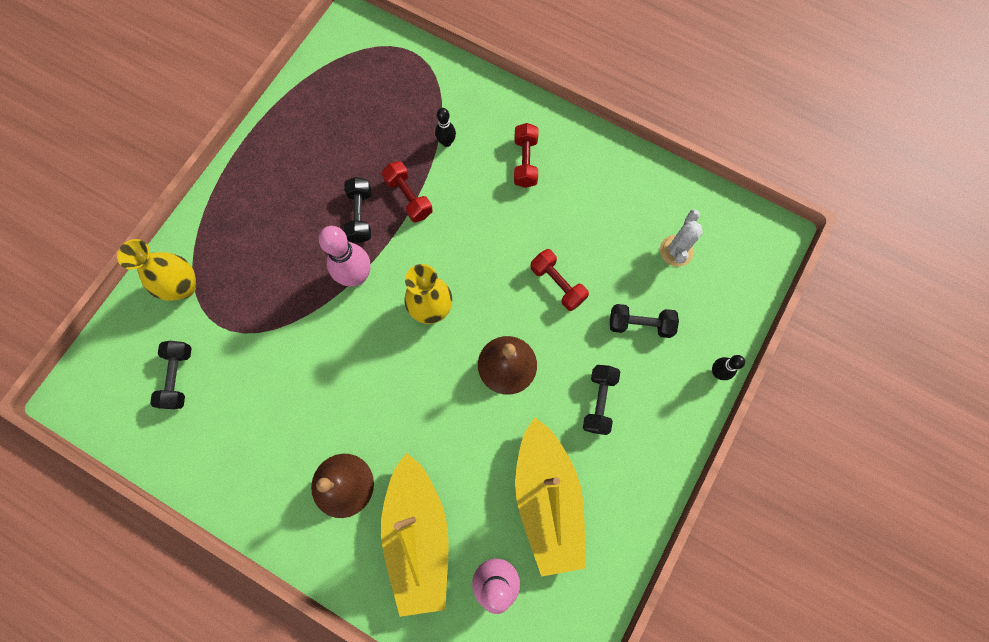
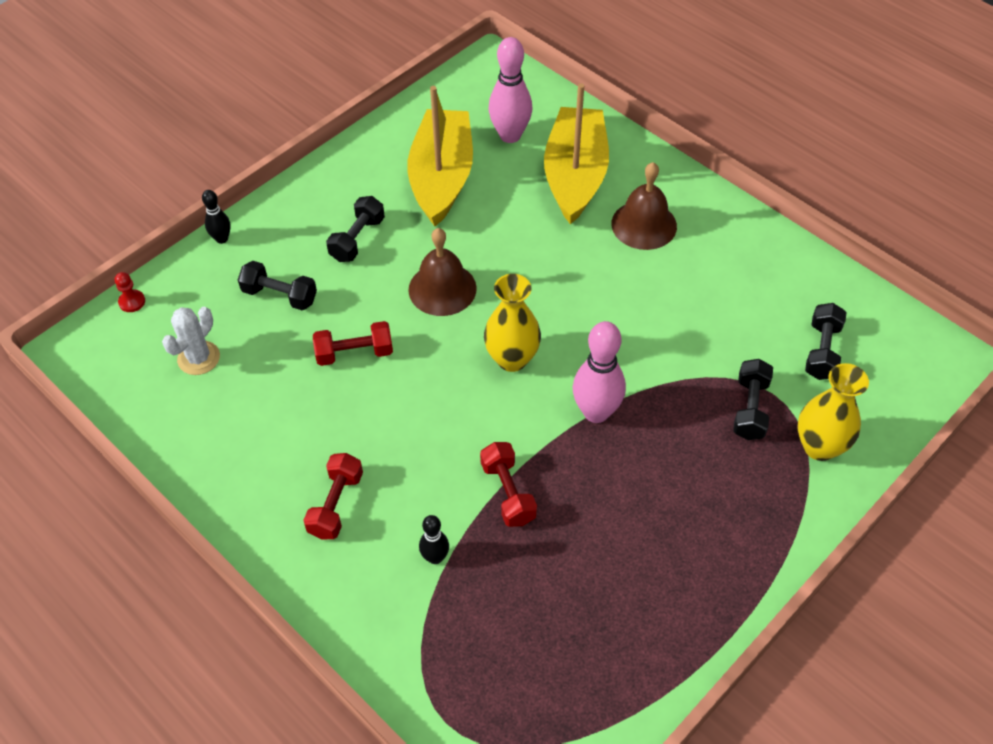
camera: 165 degrees left, 20 degrees down
(360, 215) = (578, 483): black dumbbell -> black dumbbell (750, 408)
(557, 284) = (354, 353): red dumbbell -> red dumbbell turned 75 degrees counterclockwise
(756, 289) = (132, 302): none -> red pawn

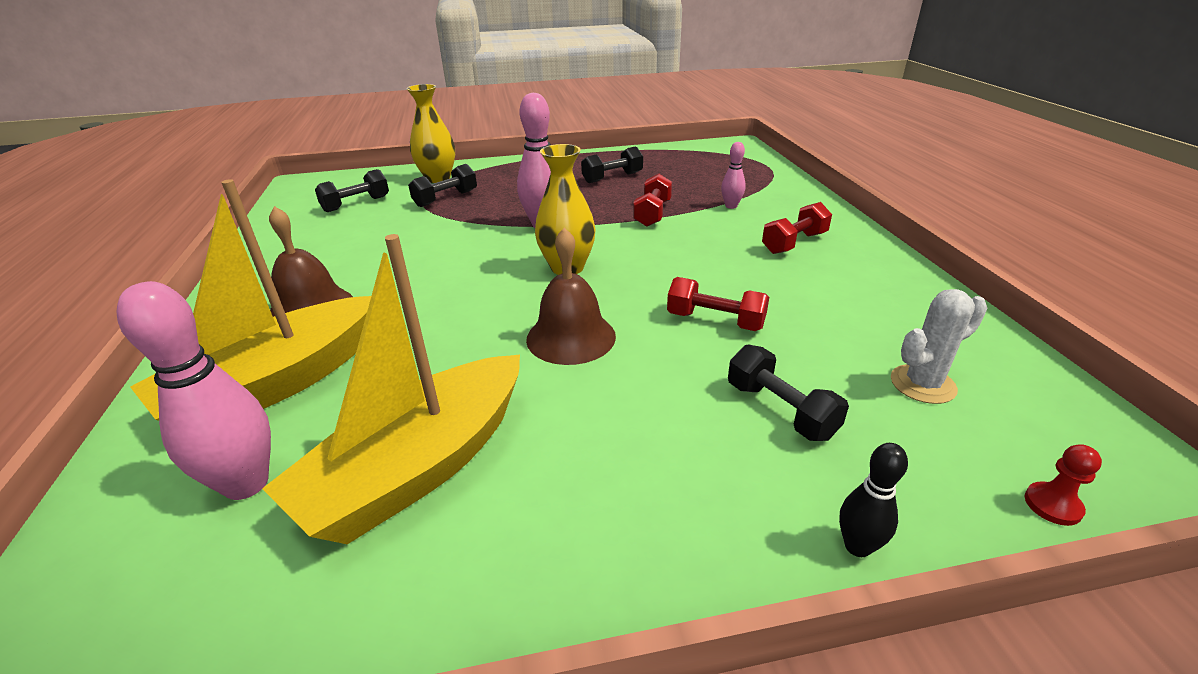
camera: 145 degrees left, 20 degrees down
(357, 239) = (622, 435): black dumbbell -> black dumbbell (612, 178)
(435, 557) = (731, 206): black bowling pin -> pink bowling pin

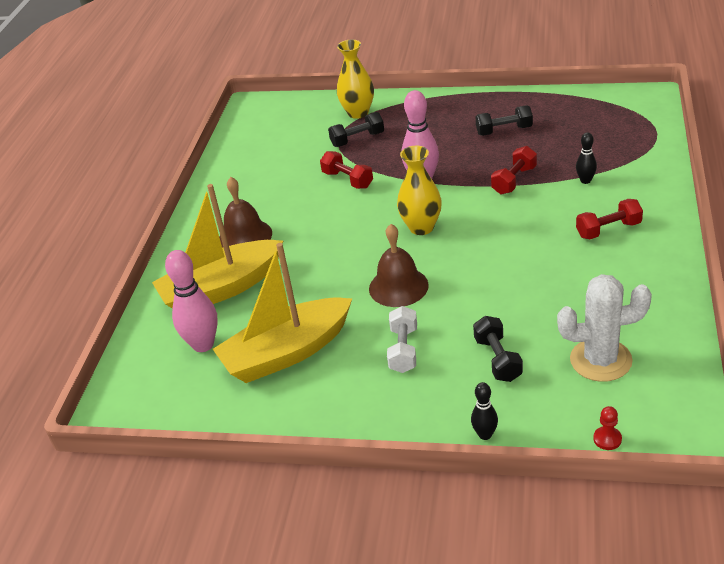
camera: 25 degrees right, 5 degrees up
(356, 204) = (289, 136): black dumbbell -> none
(625, 423) = (403, 350): none -> white dumbbell
(715, 321) = (499, 291): red dumbbell -> red dumbbell (347, 180)
(731, 206) = (585, 181): pink bowling pin -> black bowling pin
(922, 384) = (600, 360): white cactus -> white cactus, size x1.51

